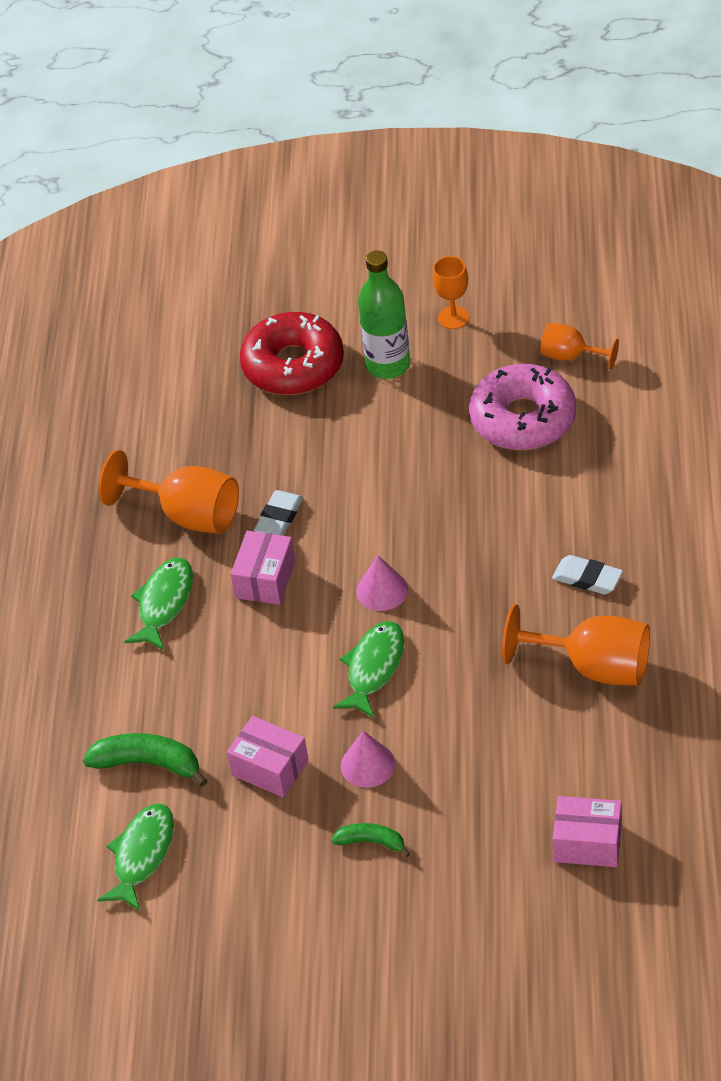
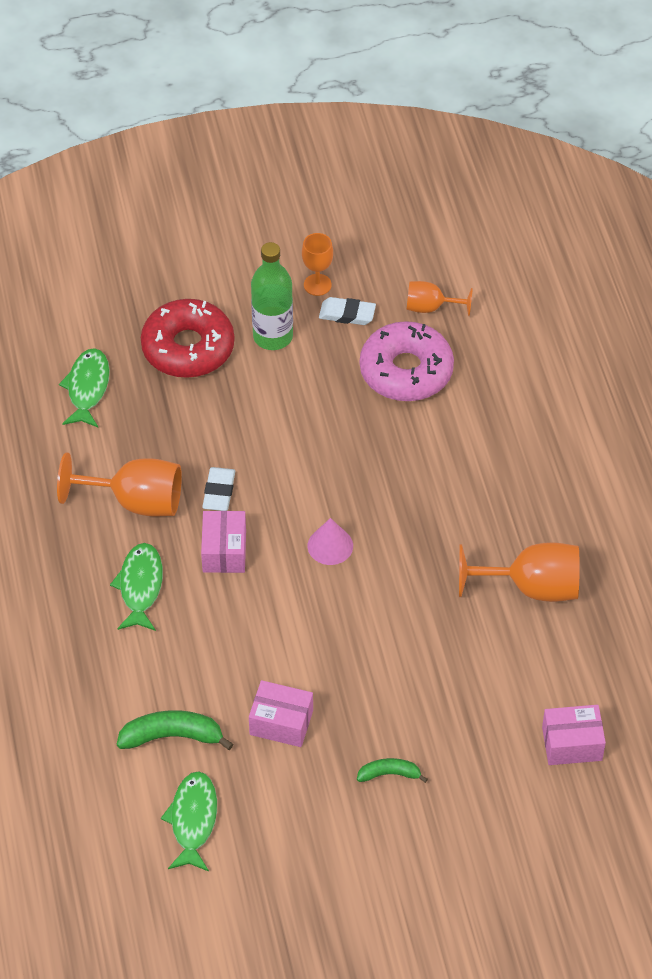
camera: 20 degrees left, 5 degrees up
(367, 765) = (365, 705): pink cone -> none
(374, 668) = (344, 617): green fish -> green fish (87, 388)
(587, 578) = (503, 508): white eraser -> white eraser (347, 314)

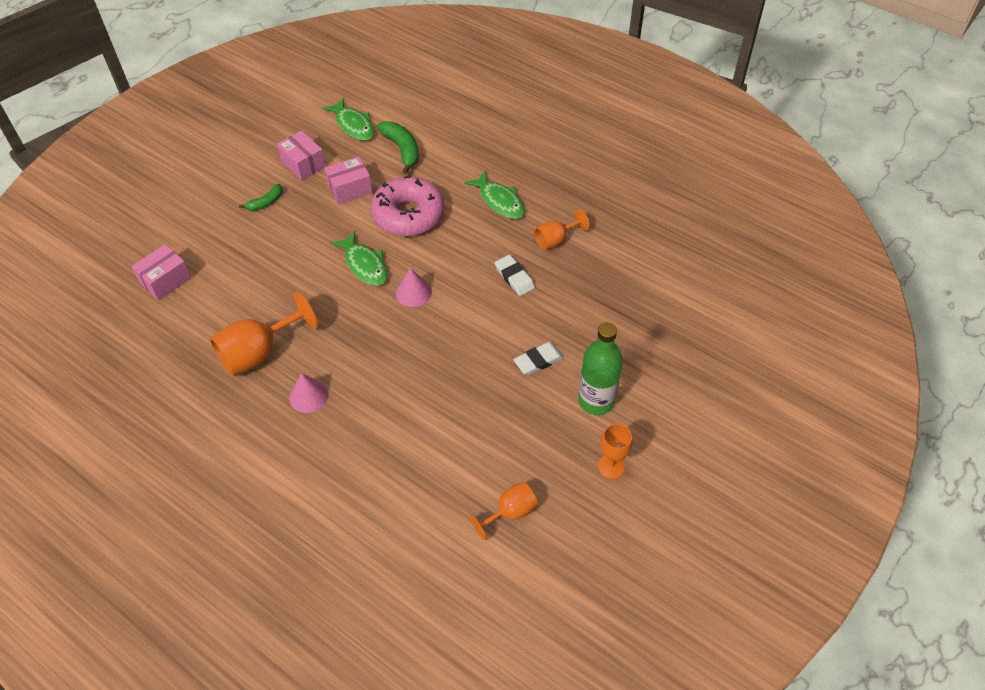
camera: 140 degrees right, 0 degrees up
(87, 388) = (666, 282): green fish -> green fish (364, 265)
(135, 501) = (555, 240): orange goblet -> orange goblet, size x0.58
(172, 736) = (402, 150): green banana -> green banana turned 75 degrees counterclockwise
(188, 348) = (640, 351): red donut -> none
(224, 551) = (473, 248): pink box -> pink box (303, 164)
(347, 314) = (565, 458): white eraser -> white eraser (538, 361)
(406, 371) = (478, 444): pink donut -> pink donut (408, 214)
(516, 511) = (308, 396): none -> pink cone

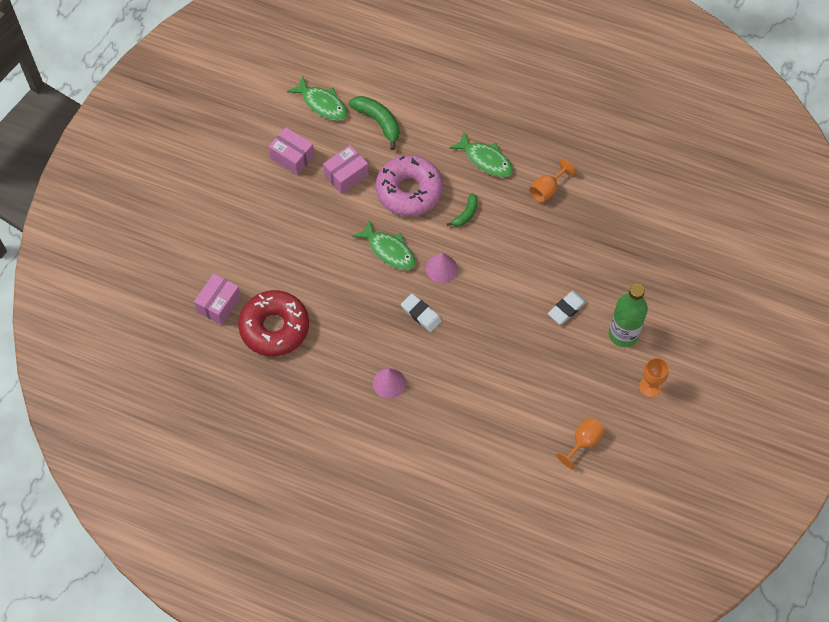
camera: 15 degrees left, 10 degrees up
(211, 314) = (274, 328): none -> red donut
(259, 353) = (331, 354): orange goblet -> none
(266, 202) = (274, 206): green banana -> green banana (466, 214)
(514, 277) = (523, 235): white eraser -> white eraser (421, 314)

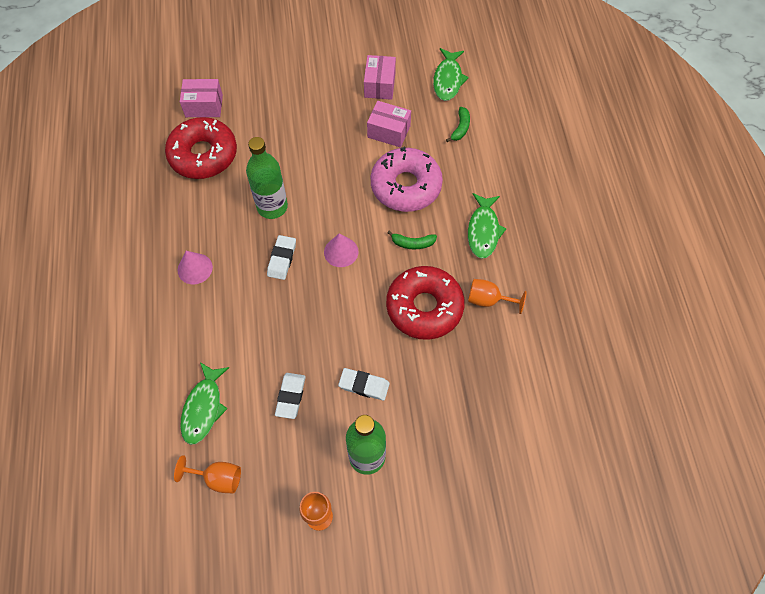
camera: 60 degrees right, 0 degrees up
(365, 298) = (272, 207): none -> green bottle
(378, 122) = (460, 128): green banana -> green banana, size x0.61
(389, 250) = (333, 201): green fish -> green fish (203, 408)
(527, 235) = (424, 307): none -> red donut
(546, 363) = (291, 396): none -> white eraser

